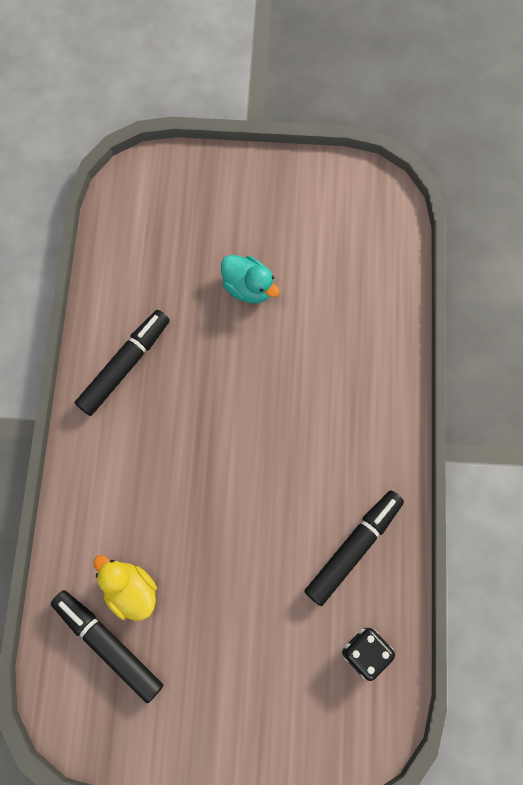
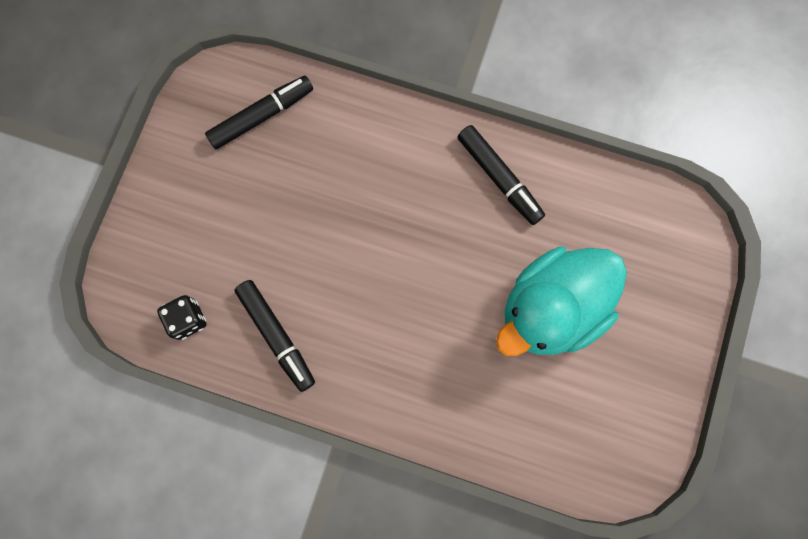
camera: 105 degrees right, 5 degrees up
(130, 590) = (299, 142): yellow duck -> none
(248, 287) = (551, 309): turquoise duck -> turquoise duck, size x2.16

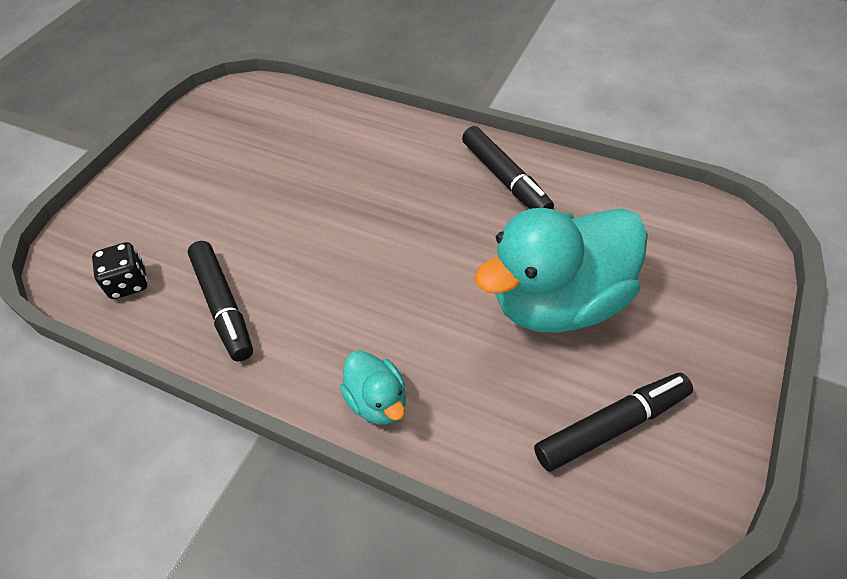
camera: 10 degrees right, 25 degrees down
(261, 116) = (266, 121): black marker -> black marker (611, 426)
(419, 412) = (377, 401): none -> turquoise duck

